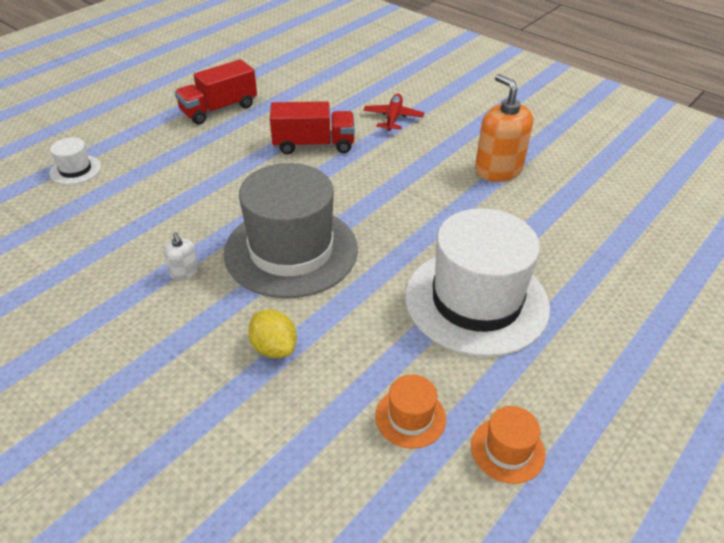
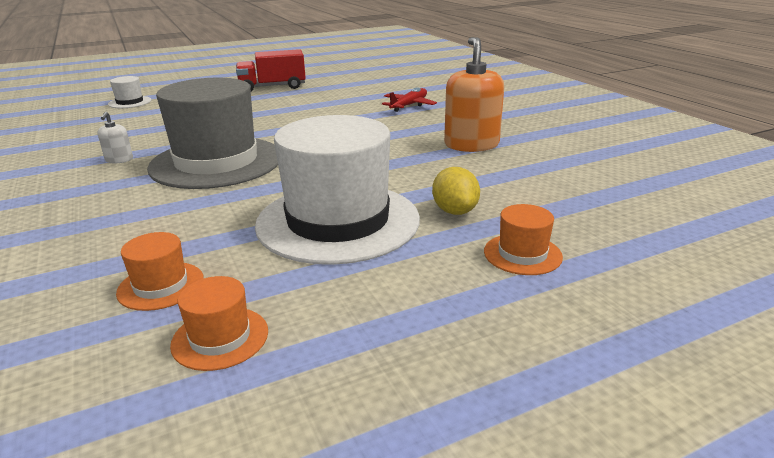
camera: 25 degrees right, 15 degrees down
(274, 348) = (117, 213): yellow lemon -> yellow lemon (455, 211)
(313, 145) = (319, 111): red truck -> none
(634, 298) = (522, 254): none -> orange hat

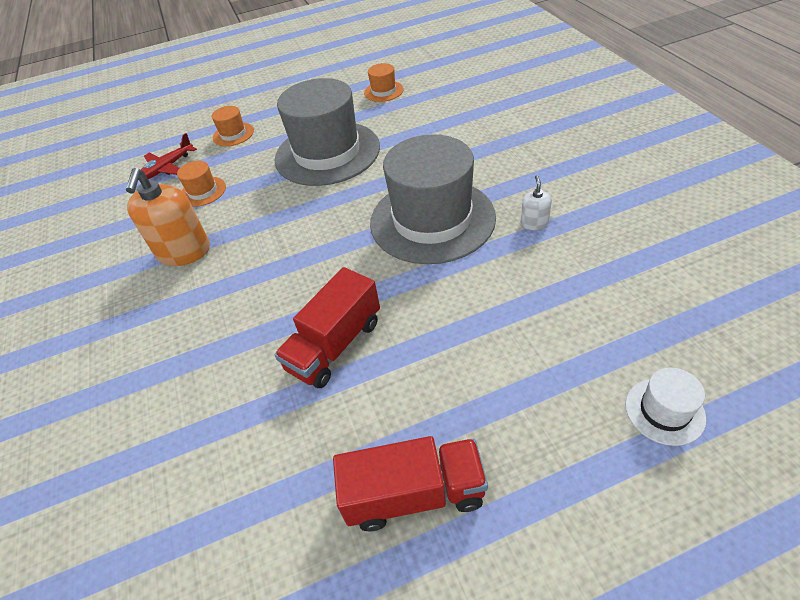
camera: 170 degrees left, 20 degrees up
(161, 286) = (420, 110): orange hat -> orange hat (203, 191)
(314, 113) = (335, 345): none -> red truck
(338, 221) = (327, 153): white hat -> grey hat
(408, 105) = (196, 369): red plane -> red plane (167, 168)
(455, 211) = (250, 164): yellow lemon -> none

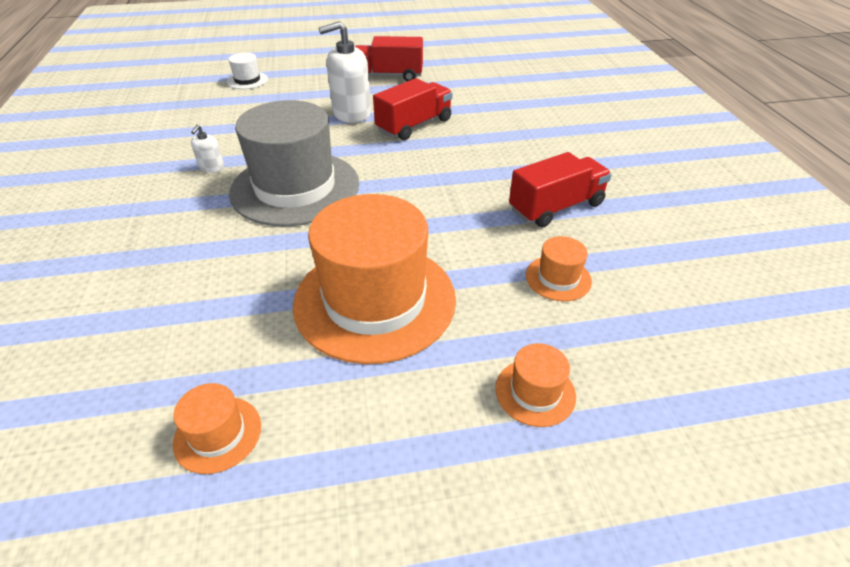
camera: 175 degrees left, 5 degrees down
(167, 168) = (636, 339): red plane -> none
(184, 252) = (556, 207): orange soap dispenser -> red truck
(327, 153) = (375, 300): grey hat -> orange hat
(431, 353) = (351, 113): none -> white soap dispenser

